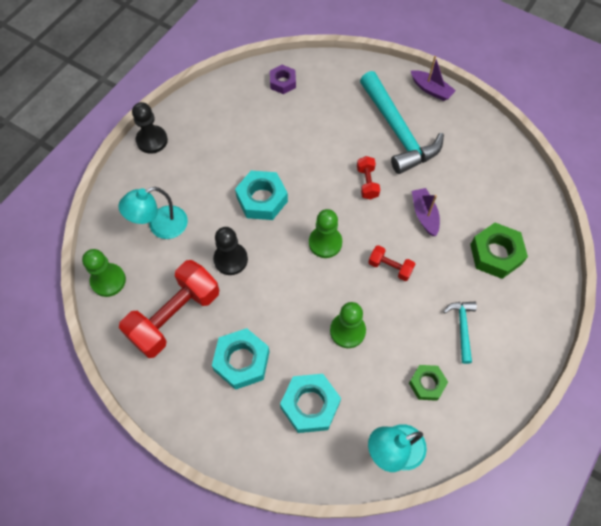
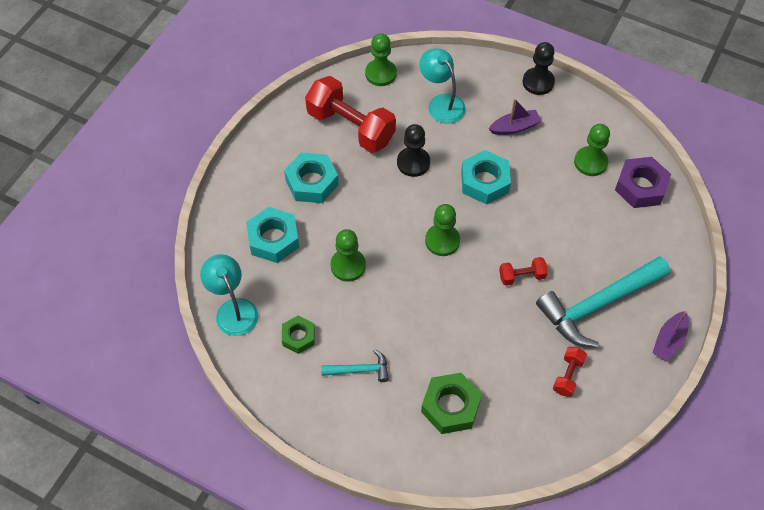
camera: 85 degrees right, 5 degrees down
(251, 114) = (590, 162): none -> green pawn
(283, 82) = (640, 187): purple nut -> purple nut, size x1.60
(390, 267) = (421, 301): red dumbbell -> red dumbbell (568, 376)
(424, 215) = (490, 334): purple boat -> purple boat (514, 127)

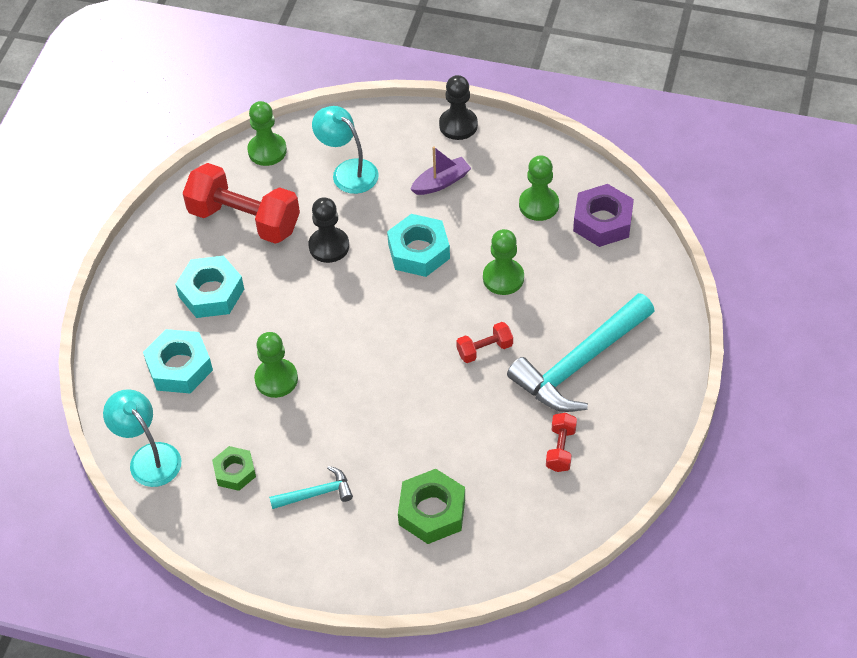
camera: 10 degrees left, 5 degrees down
(442, 241) = (382, 328): green pawn -> green pawn (503, 278)
(669, 340) = (668, 386): purple boat -> none

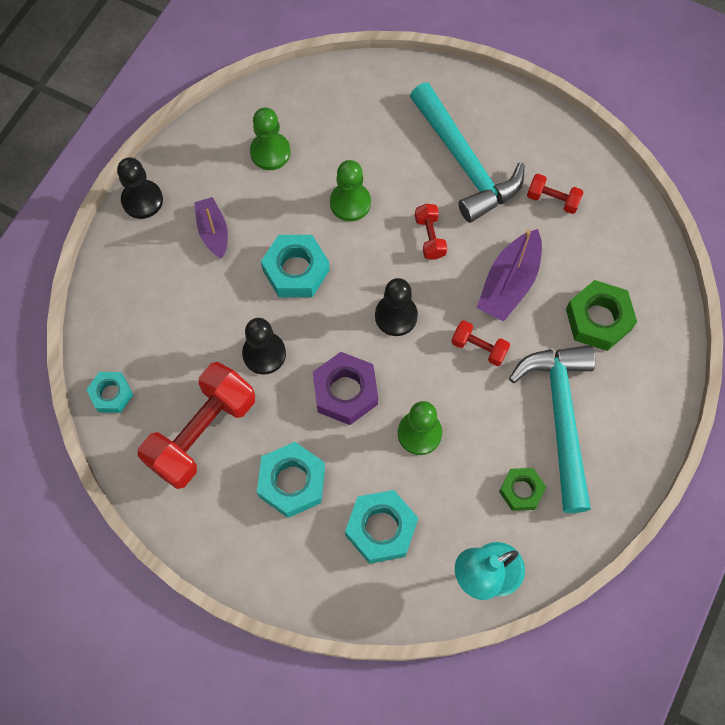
camera: 80 degrees left, 15 degrees up
(267, 151) = (111, 394): green pawn -> turquoise nut
(316, 493) = (560, 417): turquoise hammer -> turquoise hammer, size x2.12
(348, 171) = (168, 317): turquoise lamp -> none
(375, 412) = (479, 348): none -> red dumbbell
(392, 338) = (396, 316): none -> black pawn
(452, 426) = (509, 283): none -> purple boat
(602, 221) = (307, 104): purple nut -> purple nut (345, 392)

